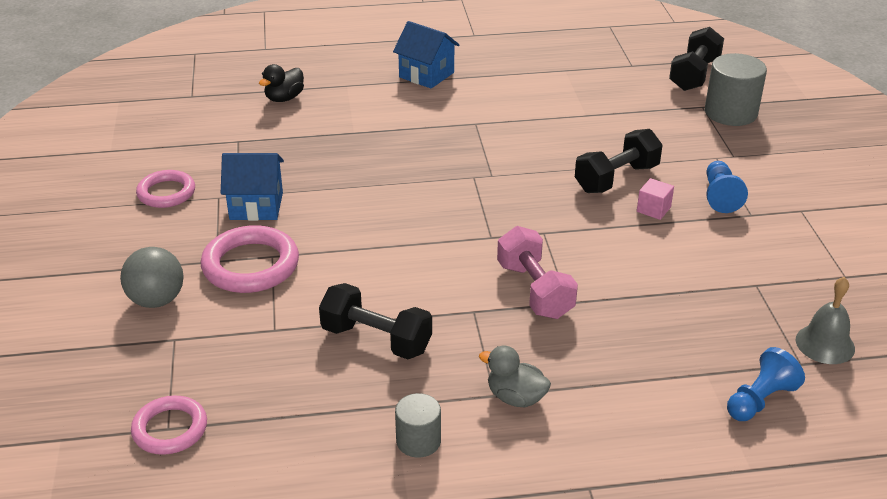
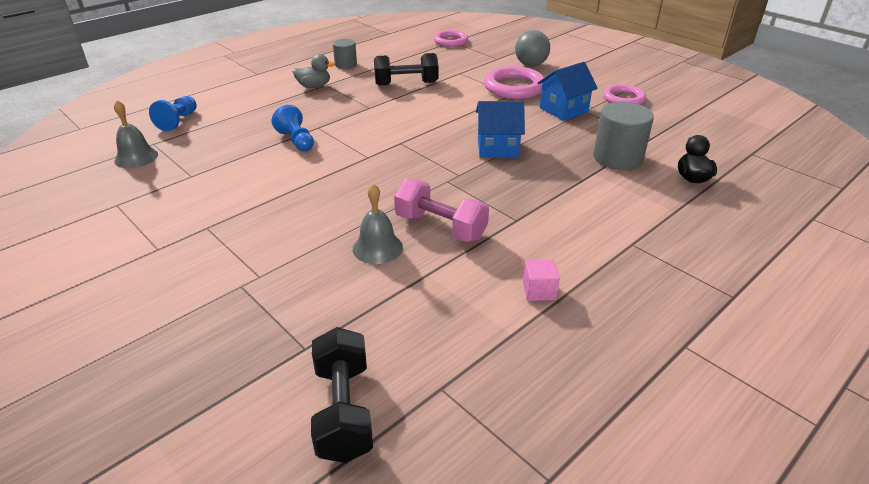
camera: 145 degrees right, 0 degrees up
(426, 75) = (634, 254): blue house -> blue house (497, 148)
(535, 290) = (343, 126): pink dumbbell -> pink dumbbell (440, 227)
(608, 144) = (377, 248): none -> grey bell
(616, 178) = (344, 215): black dumbbell -> none
(653, 209) = (296, 201): pink cube -> pink cube (539, 290)
(720, 196) = (241, 234): blue pawn -> blue pawn (296, 141)
(730, 113) = (264, 352): grey cylinder -> grey cylinder (617, 158)

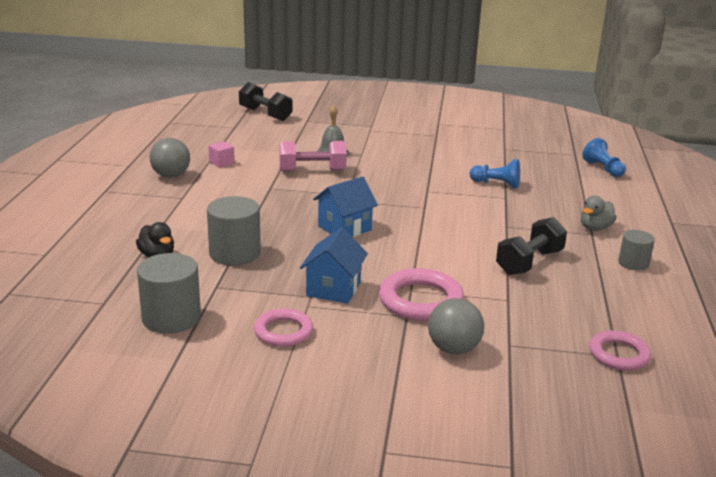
camera: 140 degrees right, 10 degrees down
(136, 157) = (560, 146): grey bell -> none
(627, 291) = (171, 176): none -> grey ball
(699, 128) = (171, 318): none -> grey cylinder

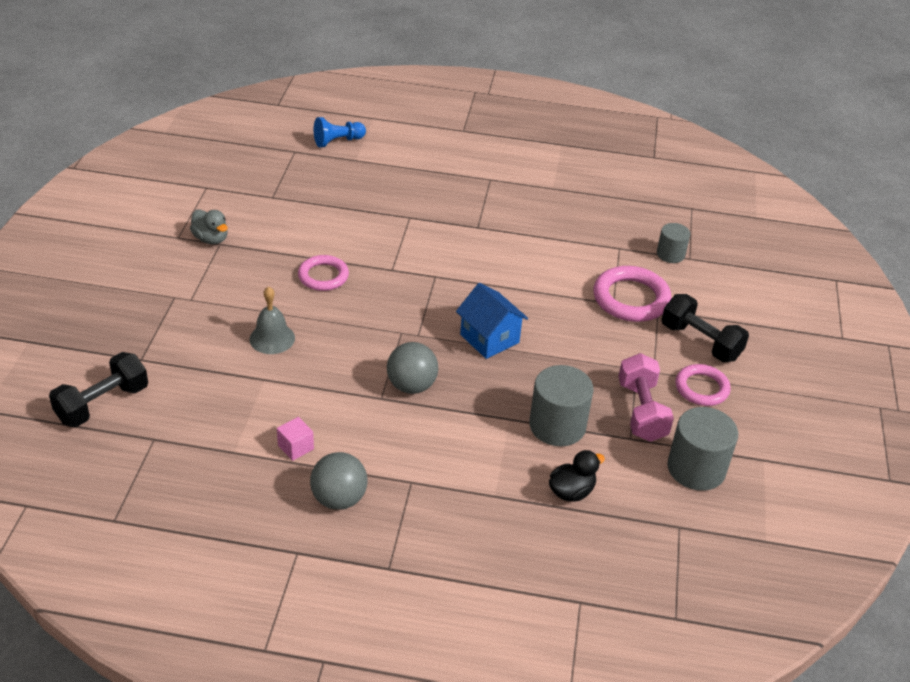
camera: 90 degrees left, 15 degrees up
(312, 170) = (329, 359): pink dumbbell -> pink dumbbell (641, 411)
(333, 289) = (620, 353): blue house -> none
(453, 349) = (704, 288): grey ball -> grey ball (411, 386)
(496, 184) = (375, 218): blue pawn -> none
(529, 262) = (551, 225): black dumbbell -> black dumbbell (700, 342)
(595, 228) = (478, 175): grey duck -> grey duck (211, 239)
(619, 354) = (690, 207): pink ring -> pink ring (323, 276)
(633, 263) = (545, 168): grey cylinder -> grey cylinder (670, 254)

